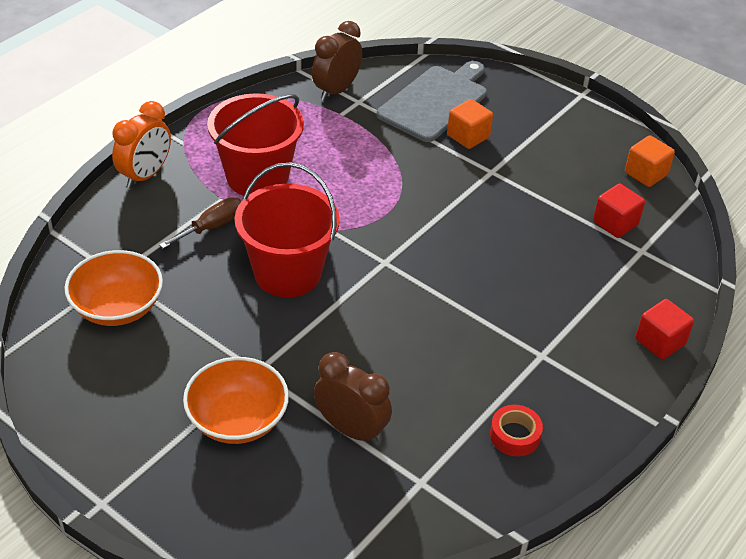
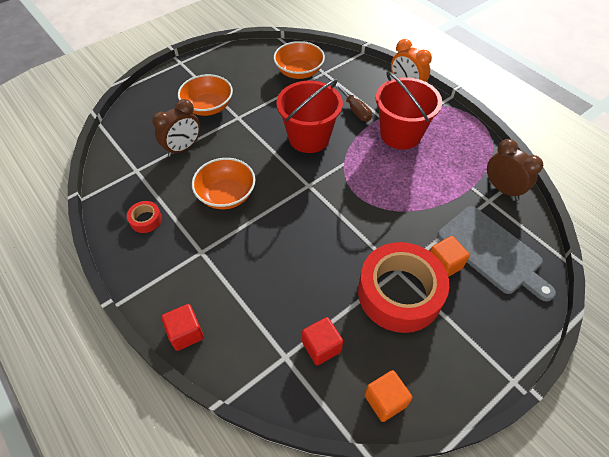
camera: 105 degrees right, 10 degrees up
(434, 349) = (226, 195): none -> orange bowl
(521, 169) = (399, 293): none -> red tape

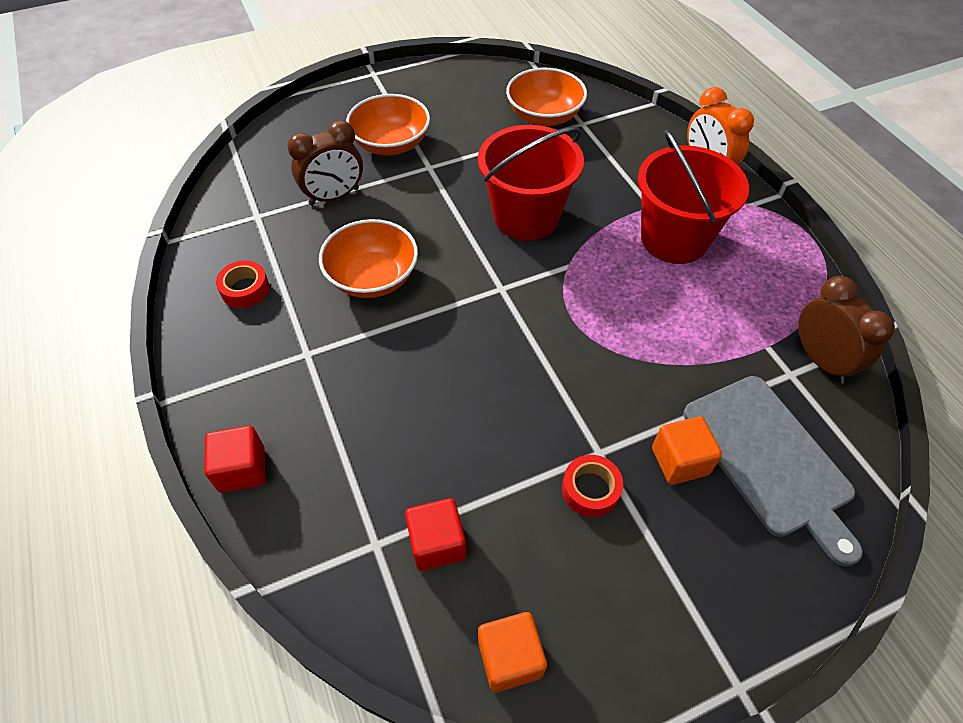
camera: 15 degrees right, 0 degrees up
(355, 110) = (613, 189): brown screwdriver -> none
(399, 293) = (590, 489): red tape -> red tape, size x0.42

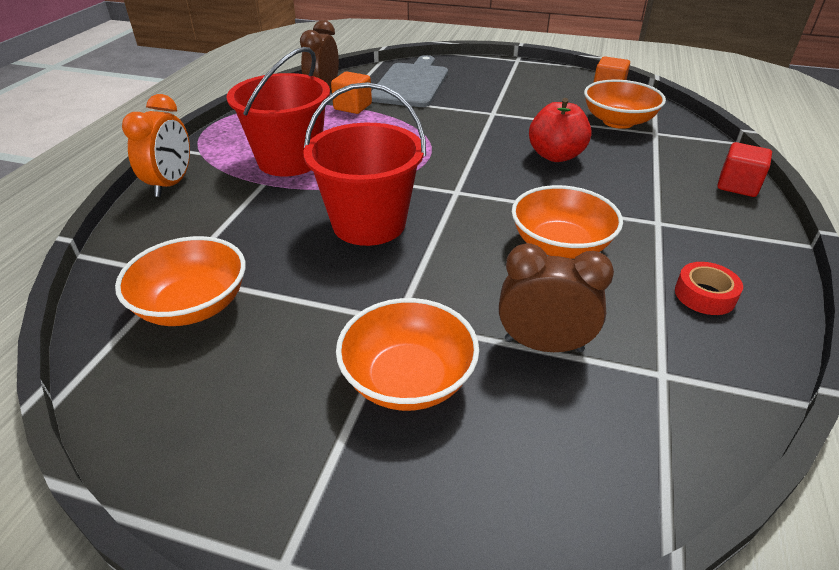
camera: 140 degrees left, 15 degrees down
(437, 543) = (618, 121): red cube -> orange bowl
(459, 403) = (555, 155): none -> red apple
(590, 489) = (514, 106): red tape -> none
(680, 461) = (455, 97): orange cube -> orange cube (352, 107)

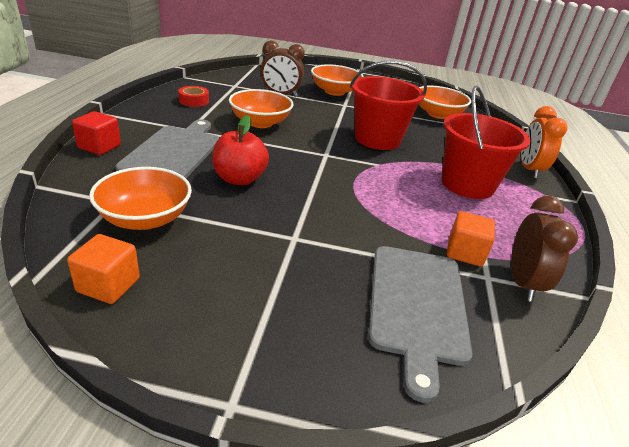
camera: 170 degrees right, 5 degrees down
(647, 183) = (174, 152): none -> grey cutting board

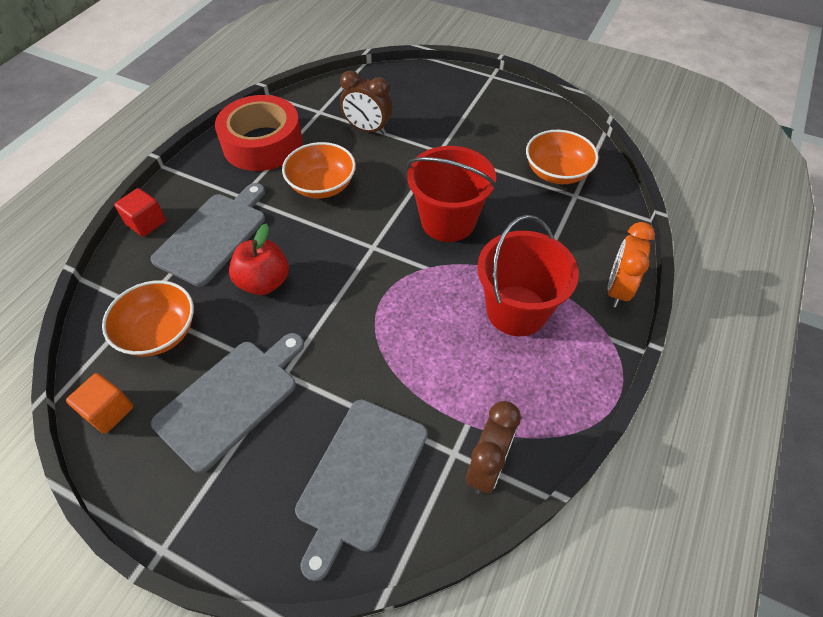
camera: 20 degrees right, 20 degrees up
(194, 101) = (262, 143): red tape -> red tape, size x2.41
(249, 261) = (231, 399): none -> grey cutting board
(334, 91) = (439, 123): orange bowl -> none
(465, 252) = (449, 416): orange cube -> none

